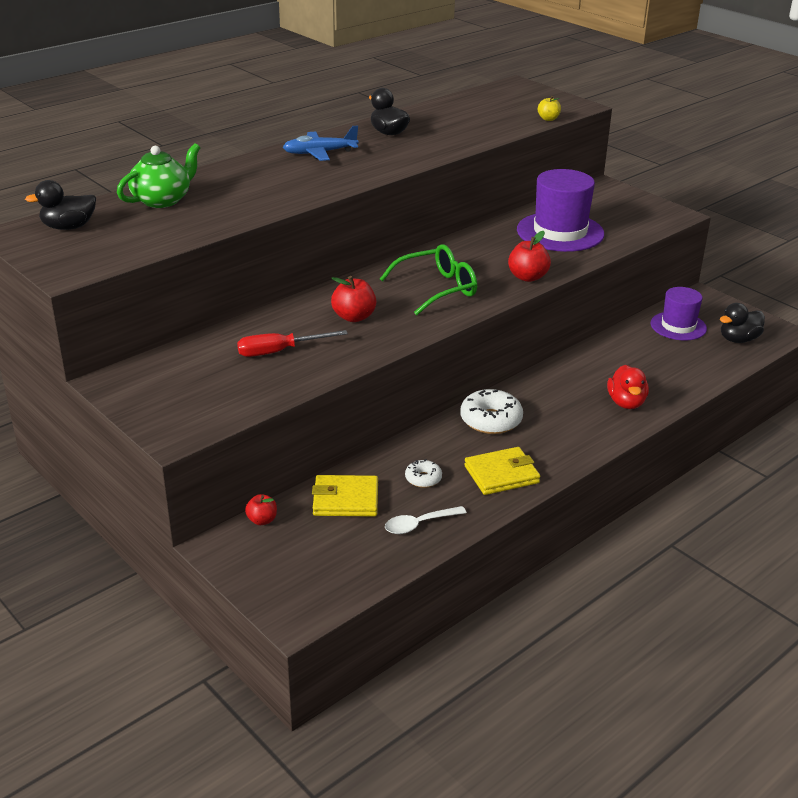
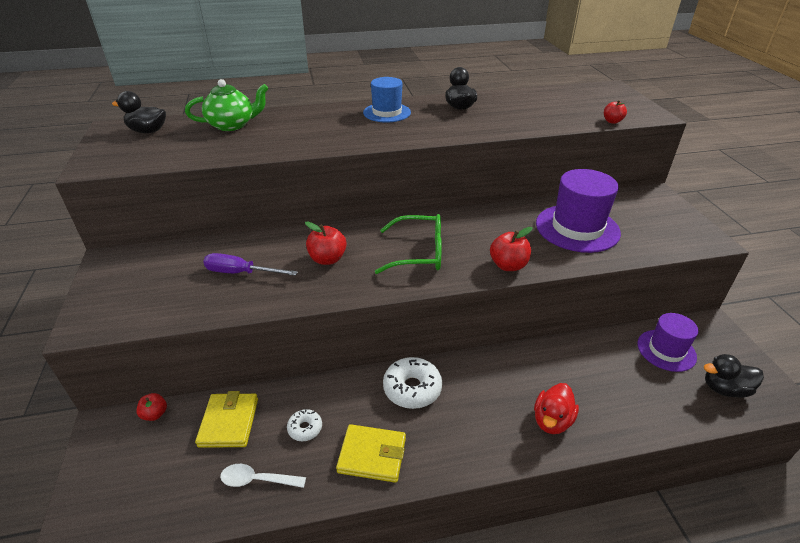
camera: 30 degrees right, 5 degrees up
(279, 351) = (241, 273): red screwdriver -> purple screwdriver
(319, 153) = (387, 112): blue plane -> blue hat
(345, 499) = (229, 422): yellow wallet -> yellow wallet turned 60 degrees clockwise
(548, 119) = (612, 121): yellow apple -> red apple

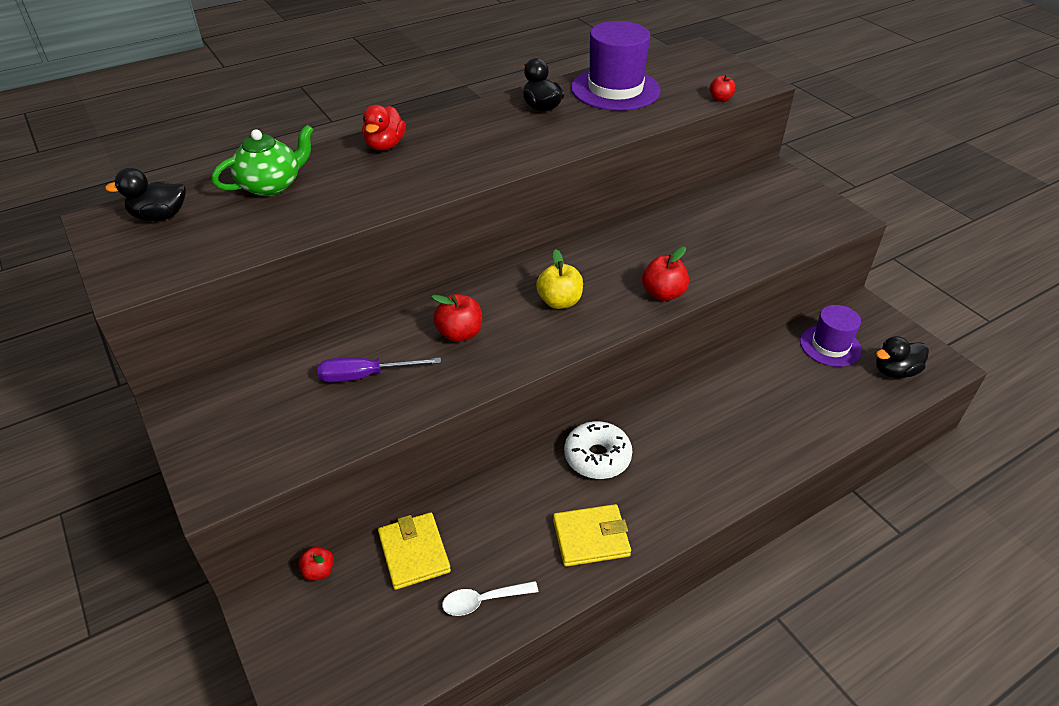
camera: 20 degrees left, 5 degrees up
(305, 428) = (504, 533): white donut -> none
(387, 112) = (459, 131): blue hat -> none
(418, 253) = (559, 301): green glasses -> yellow apple
(552, 420) = (751, 449): red duck -> red duck (385, 145)
(577, 228) = (713, 232): purple hat -> purple hat (615, 89)

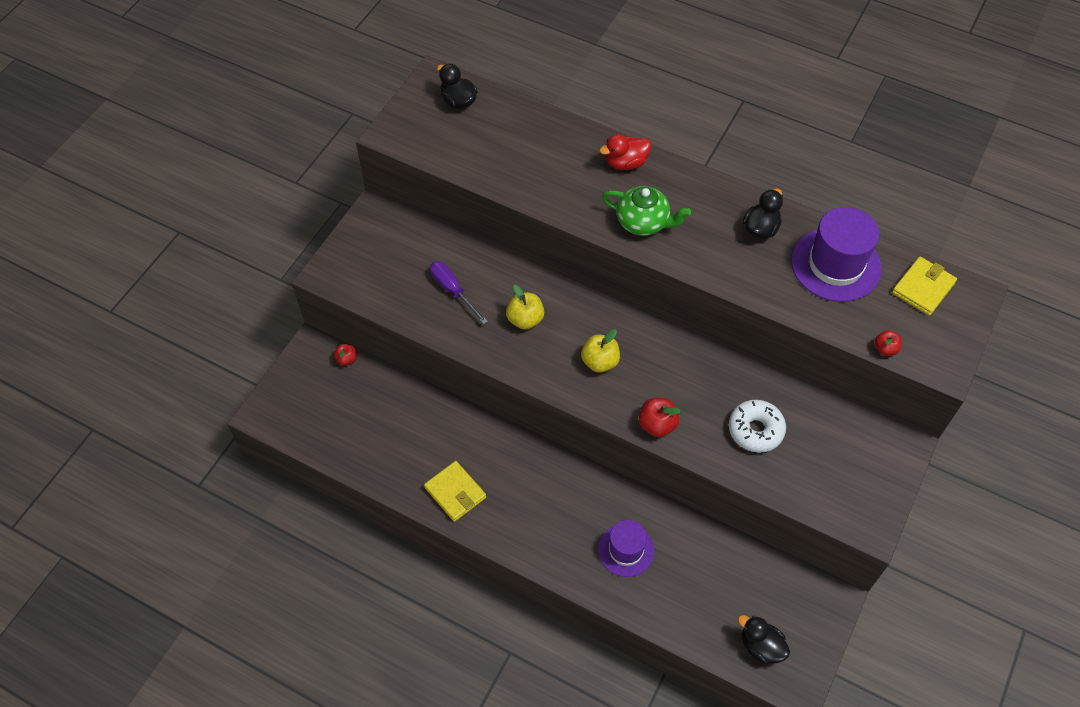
camera: 60 degrees right, 15 degrees up
(271, 185) = (530, 133): green teapot -> green teapot (643, 222)
(414, 553) = (386, 400): yellow wallet -> yellow wallet (923, 288)
(459, 333) = (525, 319): red apple -> yellow apple
(483, 601) = (376, 455): white spoon -> none
(597, 457) = (525, 465): white donut -> white donut (755, 430)
(830, 346) = (758, 585): purple hat -> purple hat (626, 550)

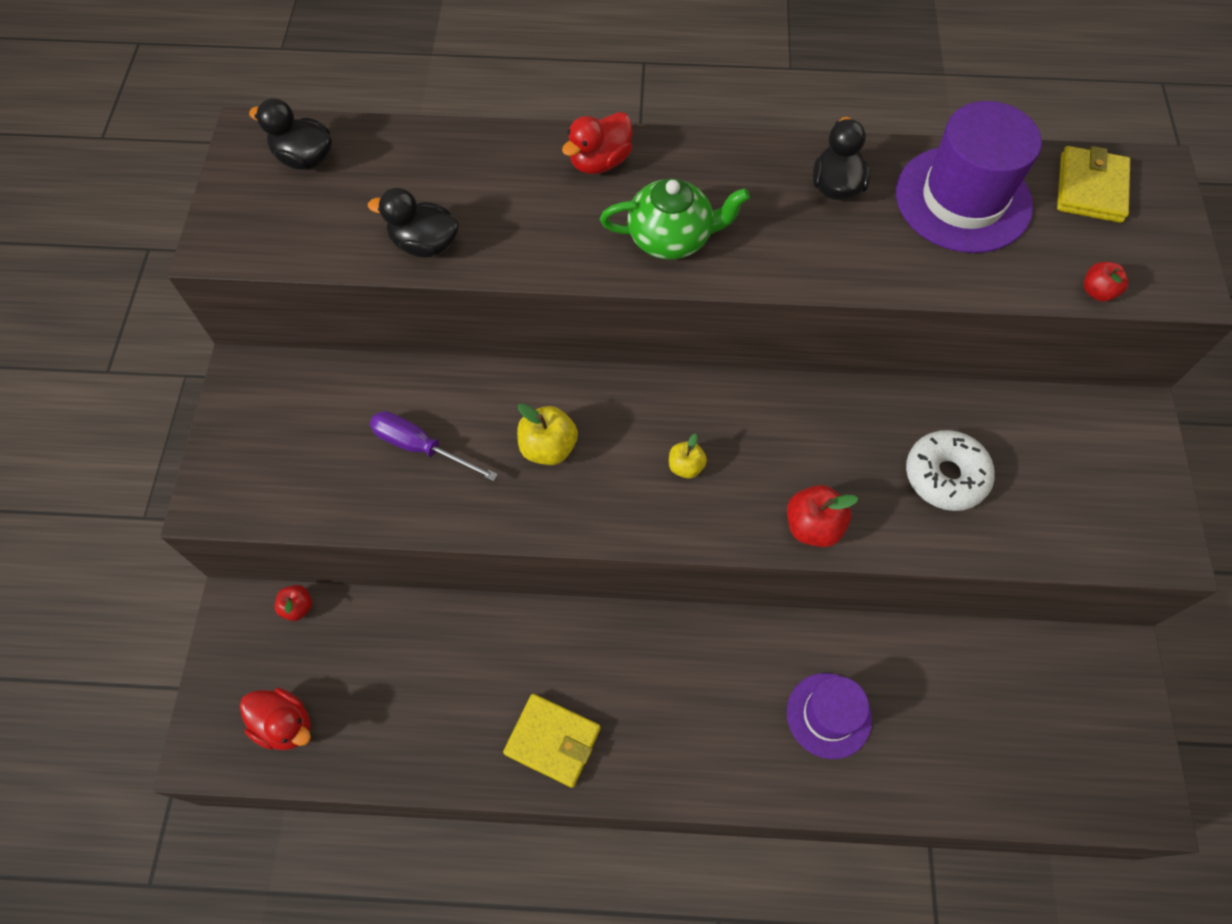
camera: 25 degrees left, 5 degrees up
(311, 419) = (285, 724): none -> red duck
(600, 362) = (685, 466): yellow apple -> yellow apple, size x0.63
(760, 646) = (1072, 770): black duck -> black duck (424, 244)

